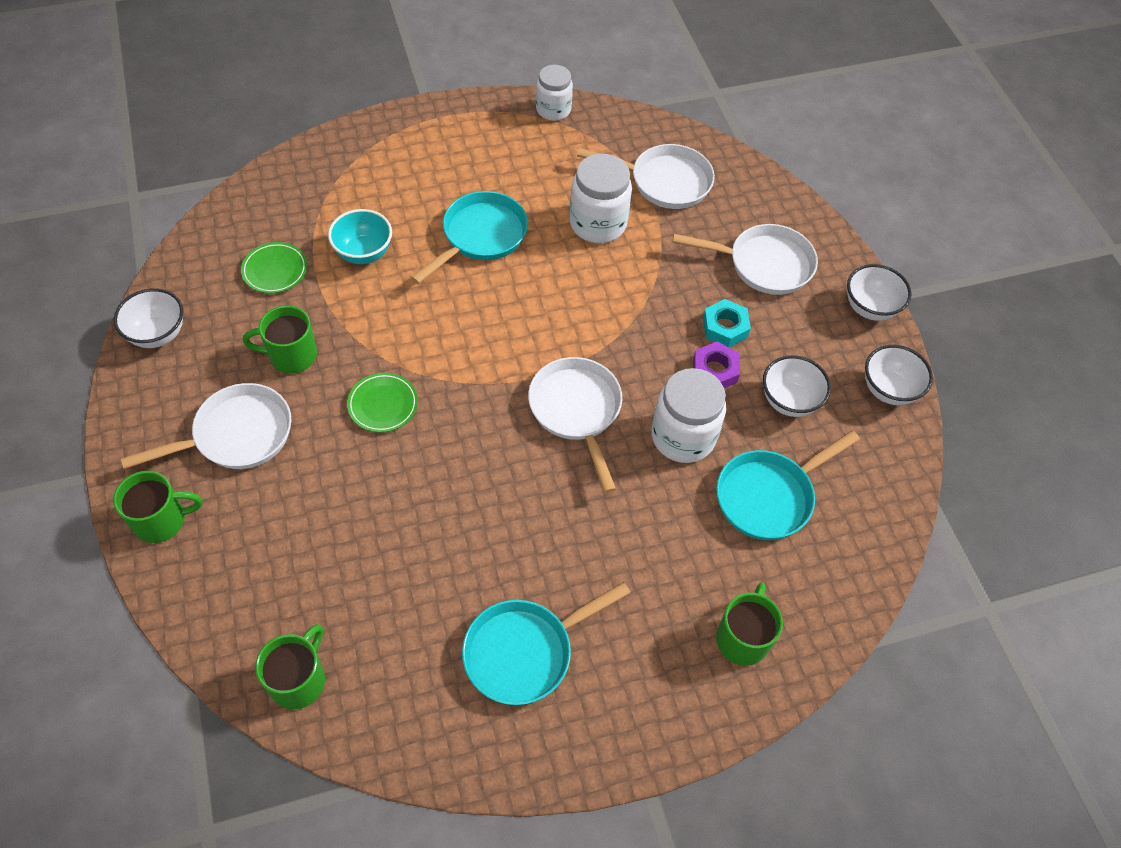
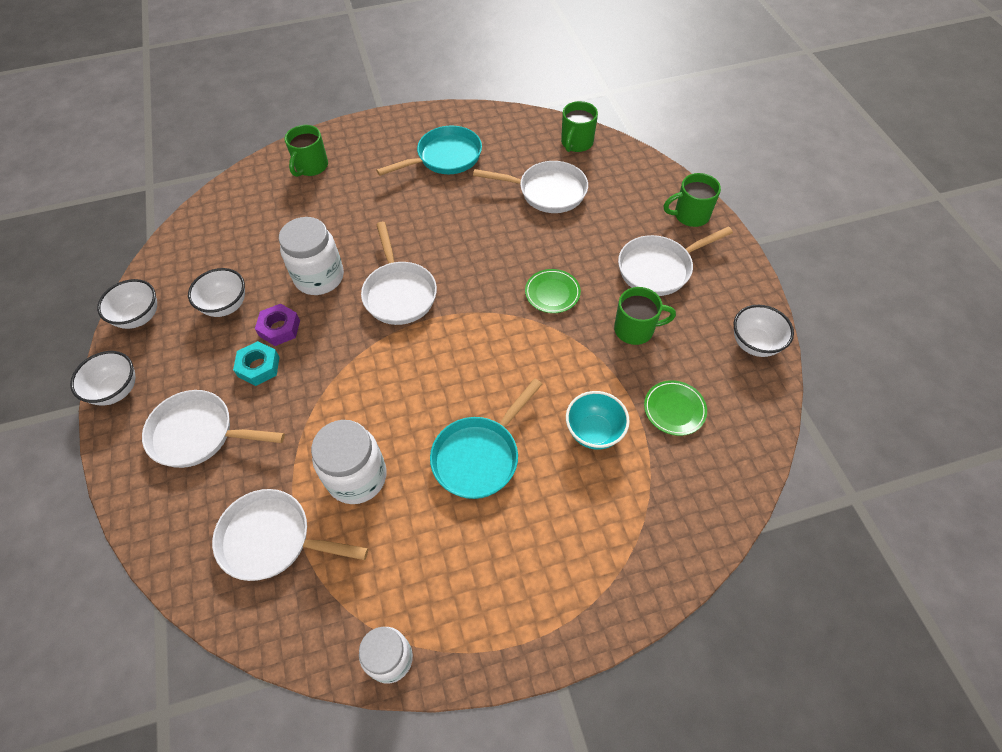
camera: 175 degrees left, 0 degrees up
(364, 572) = (547, 192): none -> white pan
(769, 496) = (267, 240): turquoise pan -> none

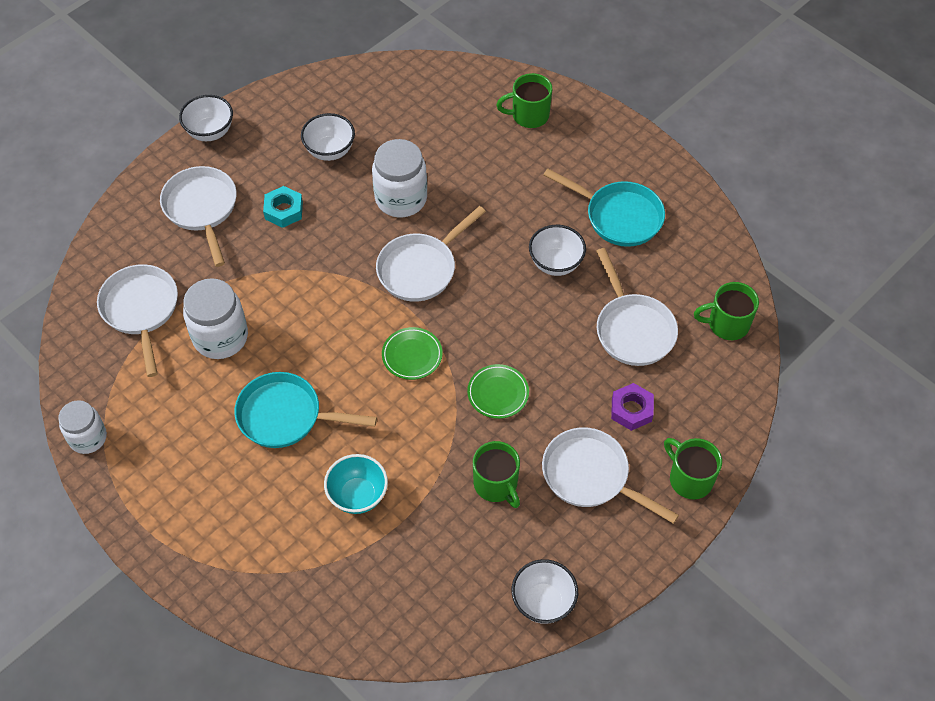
camera: 60 degrees right, 0 degrees up
(139, 317) = (284, 100): white bowl -> white bowl (555, 263)
(279, 328) = (329, 202): purple nut -> purple nut (631, 410)
(674, 409) = (420, 554): green plate -> green plate (412, 355)

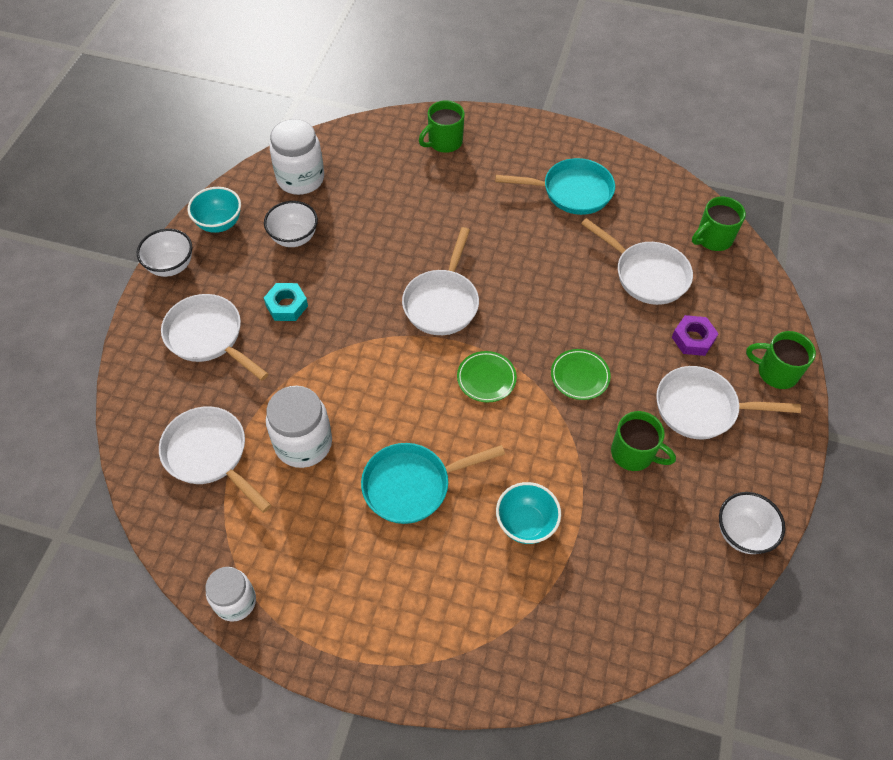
camera: 30 degrees left, 0 degrees up
(274, 110) = (219, 223): none -> turquoise bowl
(401, 198) = (384, 252): white jar -> white jar (300, 179)
(555, 263) = (549, 249): white bowl -> none

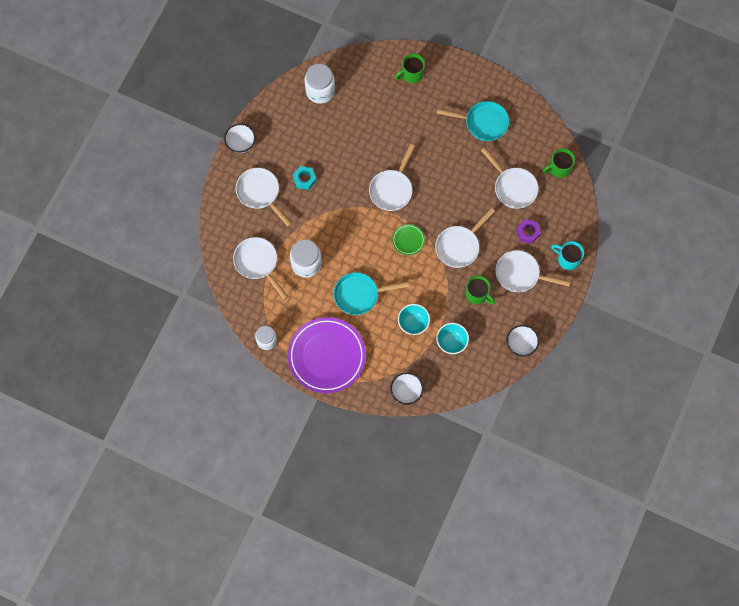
camera: 10 degrees right, 15 degrees up
(219, 223) = (270, 117): turquoise bowl -> turquoise bowl (451, 342)
(294, 238) = (312, 133): white bowl -> white bowl (406, 392)
(363, 615) = (326, 356): none -> purple plate
(580, 376) = (459, 246): green plate -> white pan
(776, 372) = (568, 259): green mug -> turquoise mug

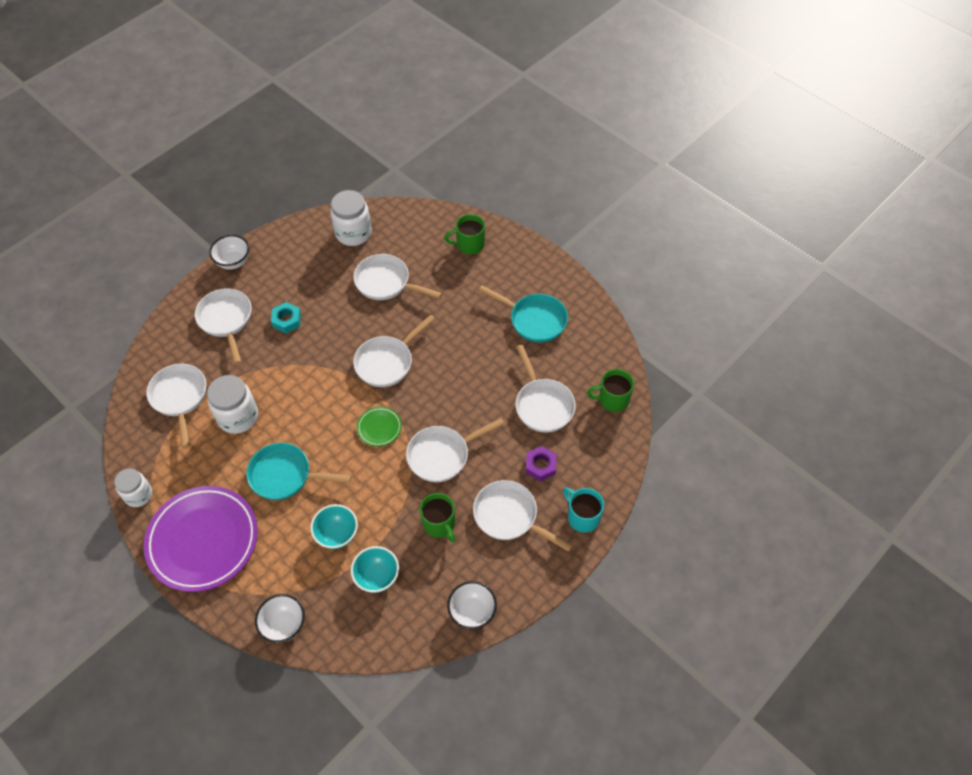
camera: 20 degrees right, 15 degrees down
(363, 125) = (386, 282): none -> white pan

